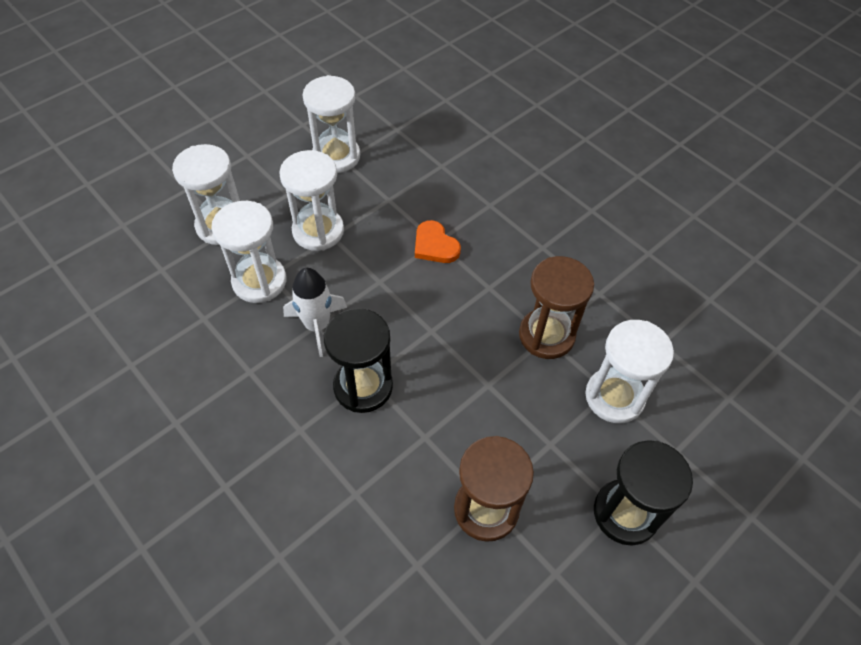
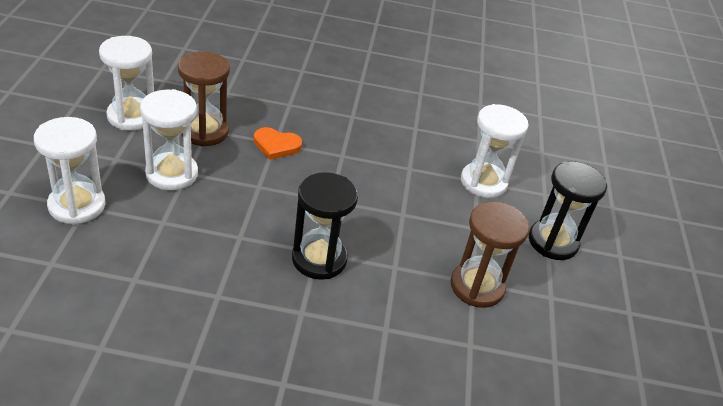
camera: 45 degrees left, 15 degrees down
(259, 281) = (157, 230): white hourglass -> none
(317, 325) = (240, 237): white rocket -> none
(546, 335) = (408, 167): brown hourglass -> brown hourglass (204, 132)

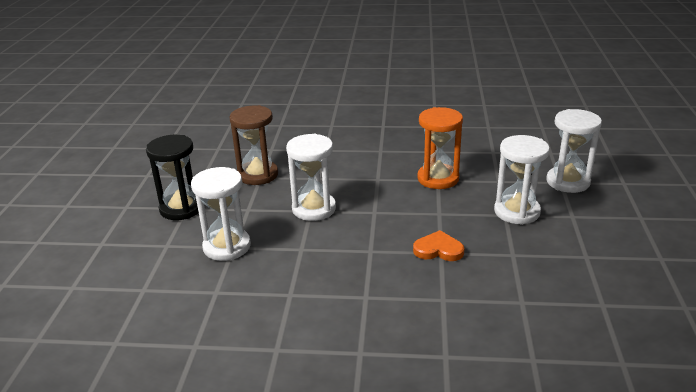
camera: 175 degrees left, 10 degrees down
(131, 116) = (596, 255): white hourglass -> white hourglass (314, 209)
(204, 132) = (515, 252): brown hourglass -> none
(238, 239) = (438, 178): none -> orange hourglass
(319, 259) = (375, 175): black hourglass -> none

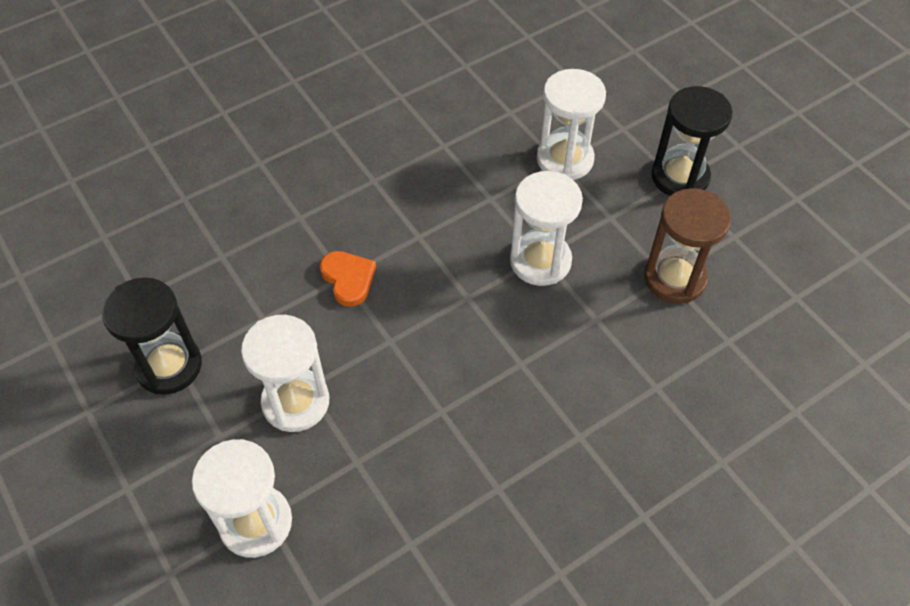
camera: 140 degrees right, 25 degrees up
(438, 178) = (443, 414): orange hourglass -> none
(438, 249) = (348, 279): orange heart -> orange heart turned 90 degrees counterclockwise
(593, 257) = (169, 366): none -> black hourglass

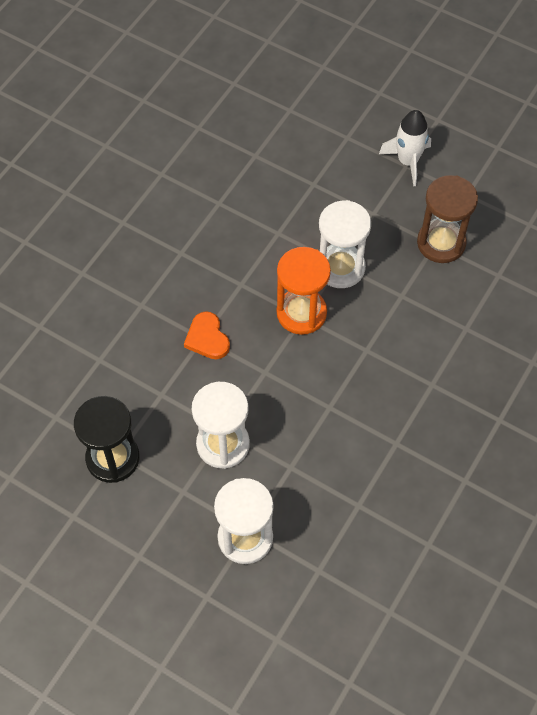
camera: 25 degrees left, 5 degrees up
(348, 279) = (207, 338): orange heart -> orange heart turned 150 degrees counterclockwise
(468, 293) = (301, 313): none -> orange hourglass
(565, 159) = (317, 179): white hourglass -> none
(680, 177) = (407, 161): black hourglass -> white rocket

